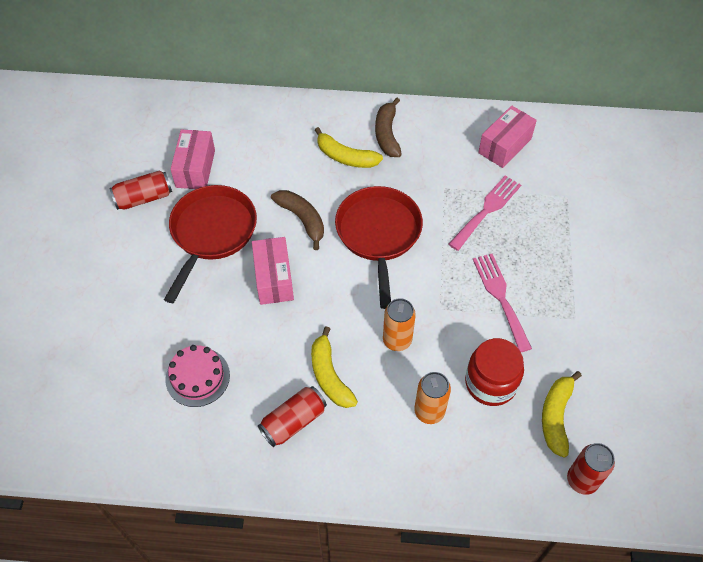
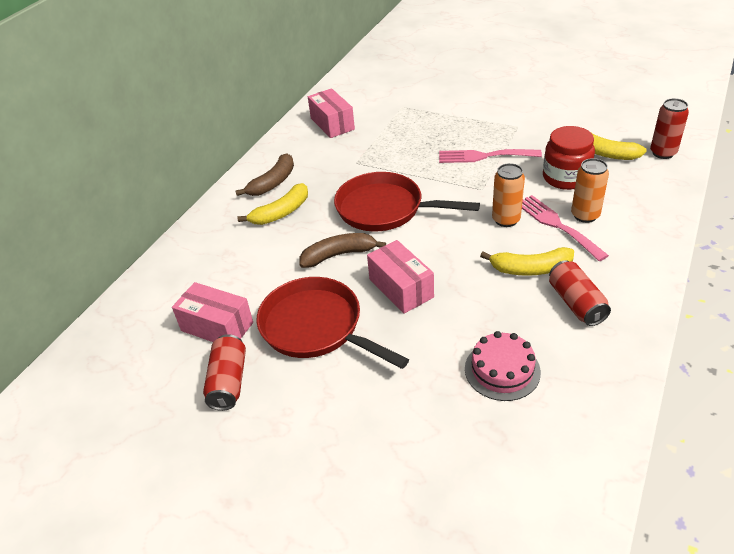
camera: 65 degrees left, 15 degrees down
(274, 278) = (401, 288): pink box -> pink box turned 45 degrees clockwise
(387, 134) = (273, 182): brown banana -> brown banana turned 75 degrees counterclockwise
(487, 210) = (392, 145): pink fork -> pink fork (556, 225)

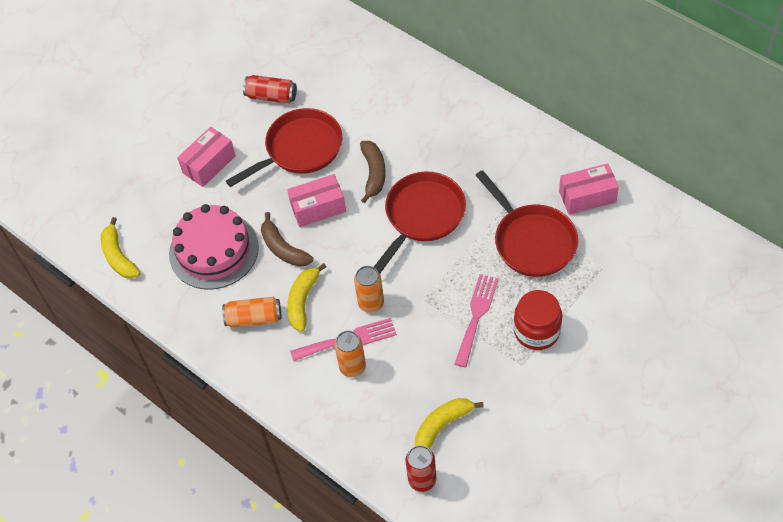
camera: 105 degrees right, 15 degrees up
(217, 327) = (325, 91): pink box -> pink box (209, 164)
(273, 182) = (496, 137): brown banana -> brown banana (283, 248)
(281, 212) = (447, 140): yellow banana -> yellow banana (119, 256)
(390, 142) = (531, 241): none -> red pan
(502, 370) = (214, 250): pink cake -> pink cake, size x1.68
(565, 177) = (414, 374): red jar -> red jar (536, 331)
(576, 303) = (254, 318): red can -> orange can

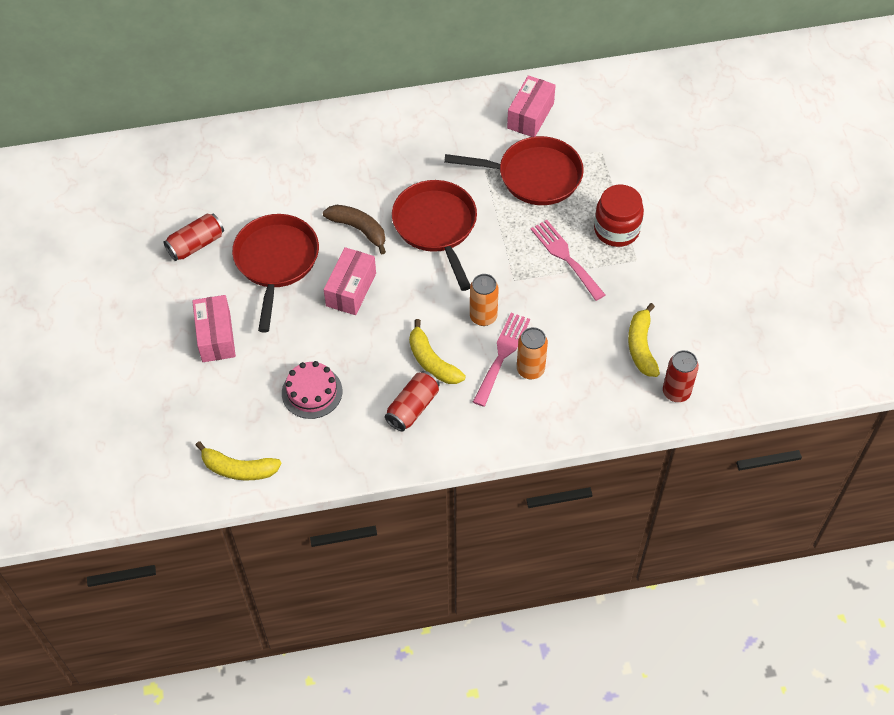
camera: 55 degrees left, 0 degrees up
(214, 250) = (312, 392): pink cake -> pink cake, size x0.60
(254, 318) = (413, 407): orange can -> red can
(283, 248) = (365, 340): brown banana -> none

